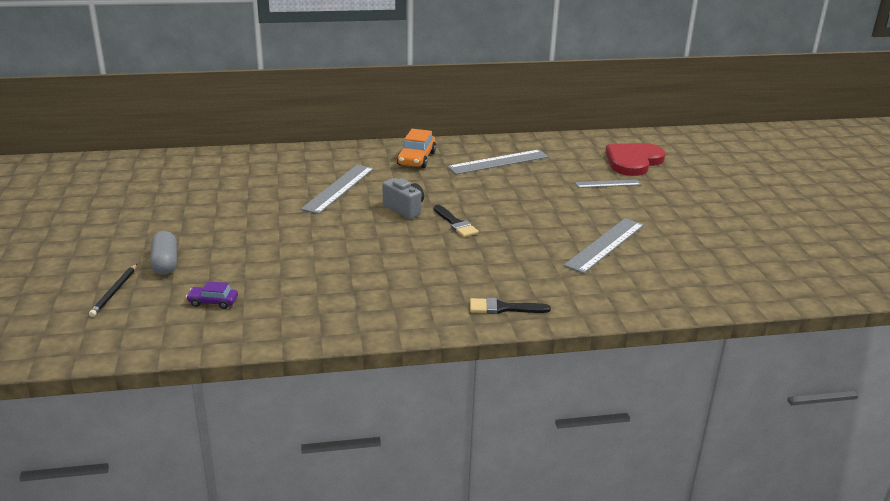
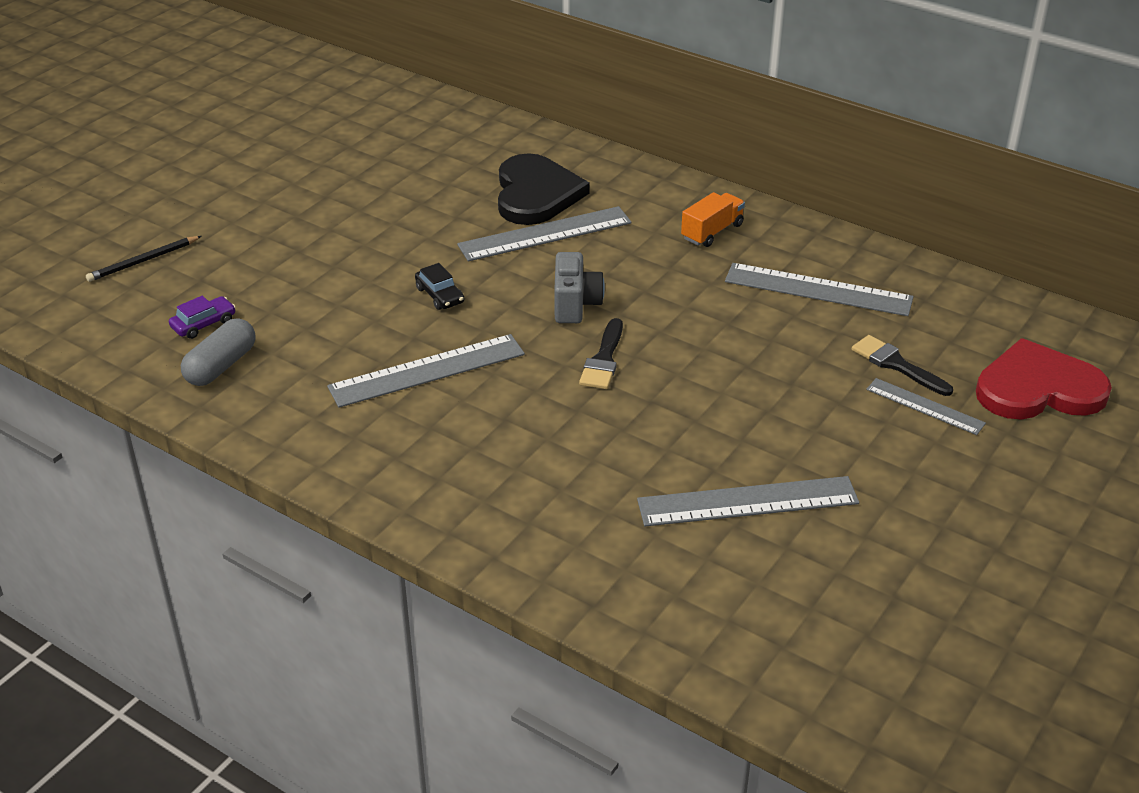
camera: 45 degrees right, 10 degrees up
(165, 263) = (230, 248): grey capsule -> grey capsule (221, 366)
(213, 302) = (203, 324): purple car -> purple car turned 90 degrees clockwise
(304, 175) = (536, 194): none -> black heart
(329, 233) = (440, 295): none -> black car
(380, 265) = (427, 371): none -> grey ruler
(416, 159) = (712, 232): orange car -> orange truck
(503, 308) = (467, 513): black brush -> black brush (896, 365)

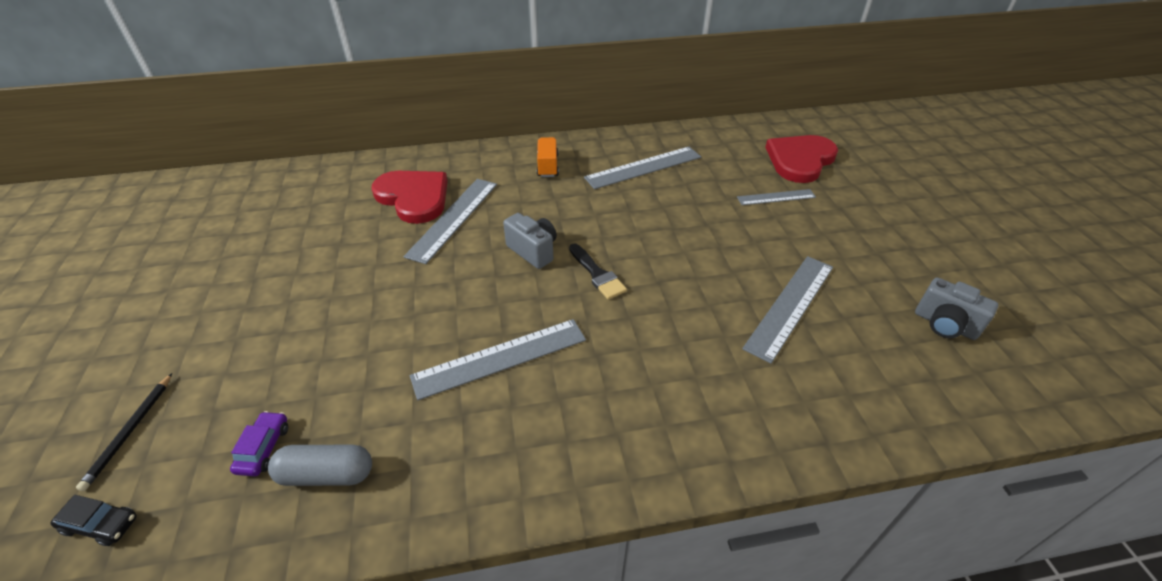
camera: 45 degrees left, 5 degrees up
(221, 366) = (326, 474): grey capsule -> grey capsule turned 75 degrees counterclockwise
(427, 371) = (500, 358): grey ruler -> grey ruler turned 45 degrees clockwise
(440, 295) = (437, 298): black car -> black car (101, 524)
(536, 194) = (414, 197): black heart -> red heart
(887, 624) = (944, 325): none -> grey camera
(896, 365) = (733, 184): black brush -> none

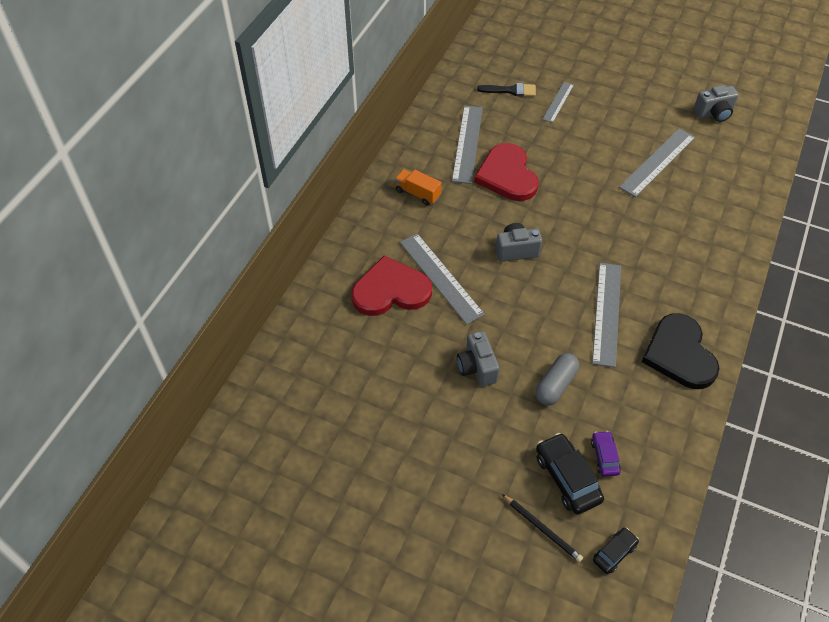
camera: 55 degrees left, 10 degrees up
(216, 424) = (567, 478): none -> black car
(263, 448) = (604, 457): purple car -> purple car turned 45 degrees clockwise
(326, 474) = (645, 430): grey capsule -> grey capsule (555, 385)
(349, 287) = (477, 368): none -> grey camera
(483, 460) = (679, 354): none -> black heart
(597, 274) = (565, 230): black brush -> black brush (511, 90)
(790, 306) = (657, 162): grey ruler -> grey ruler turned 60 degrees clockwise
(800, 160) = (529, 64): red heart -> red heart (507, 175)

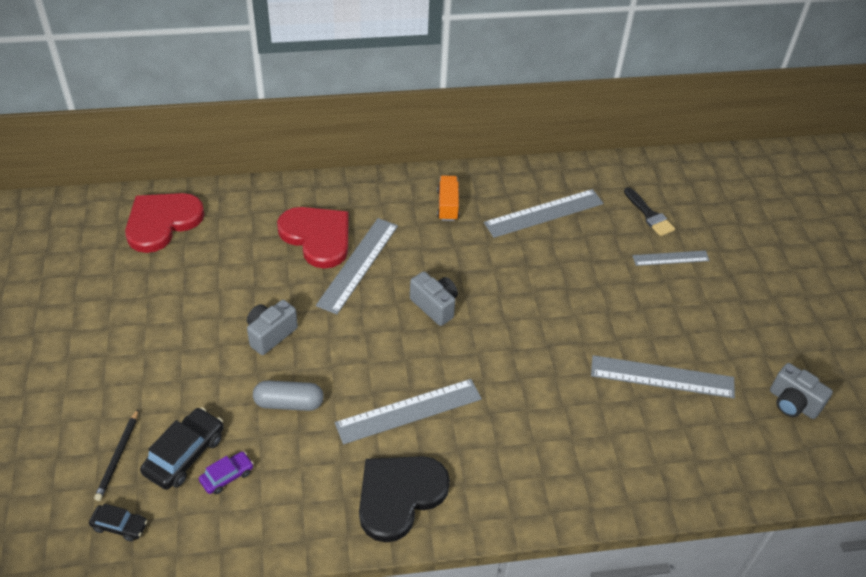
camera: 55 degrees right, 5 degrees down
(507, 175) = (528, 259): red heart -> red heart (162, 222)

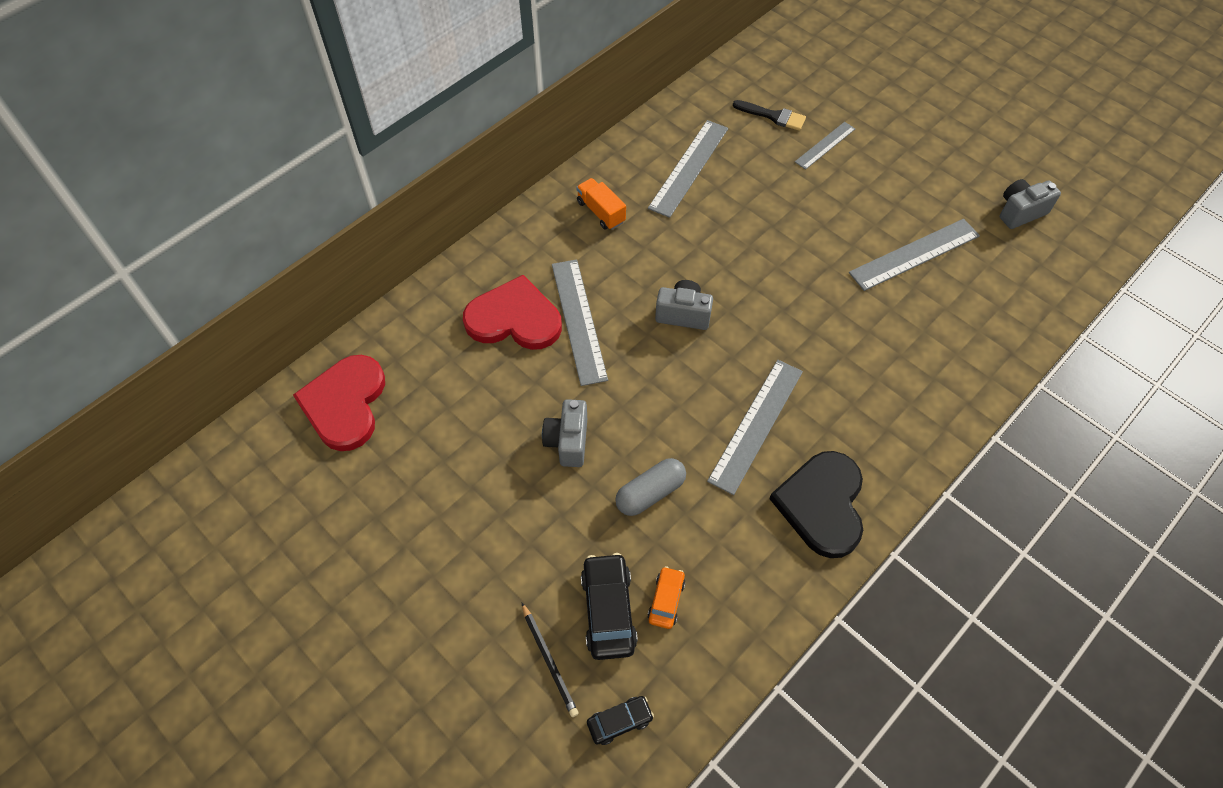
camera: 35 degrees left, 10 degrees up
(227, 476) = (666, 600): purple car -> orange car
(792, 403) = (1020, 212): grey camera -> grey camera turned 150 degrees clockwise

